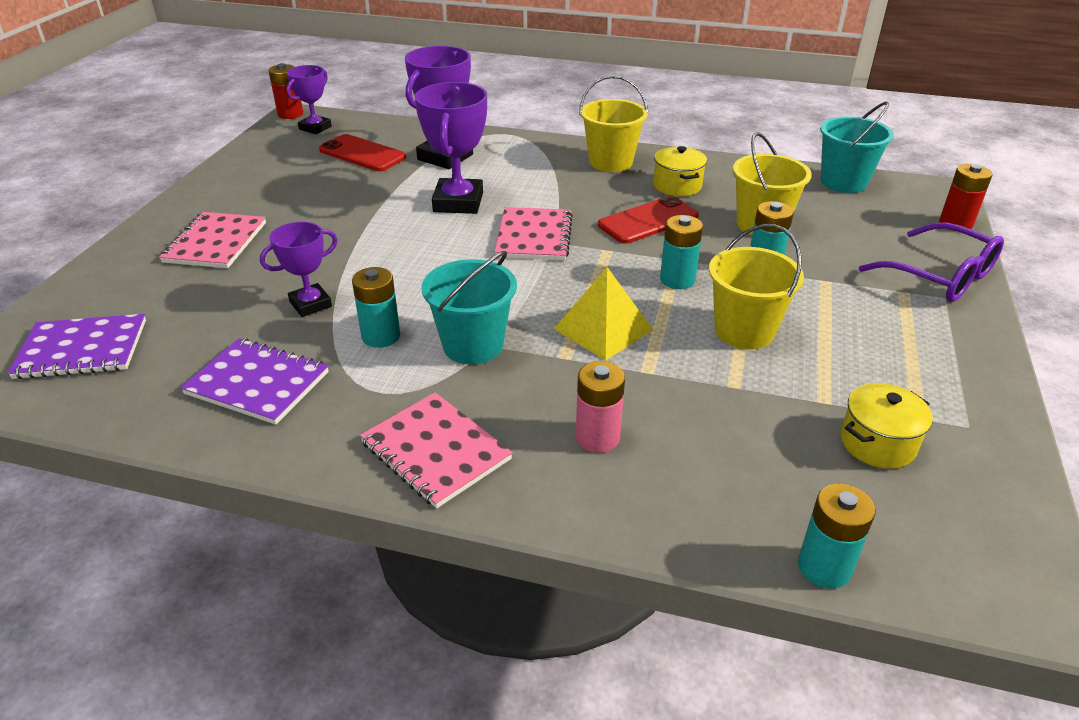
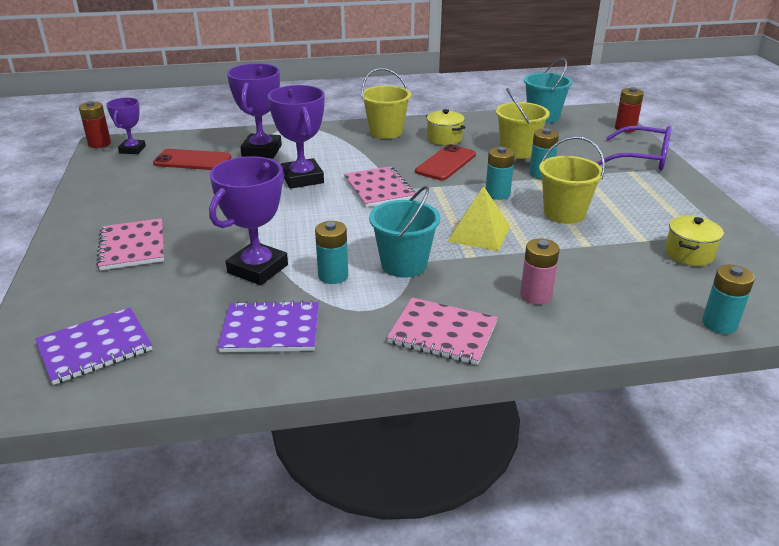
camera: 25 degrees left, 5 degrees down
(310, 304) = (258, 269): purple trophy -> purple trophy, size x1.64

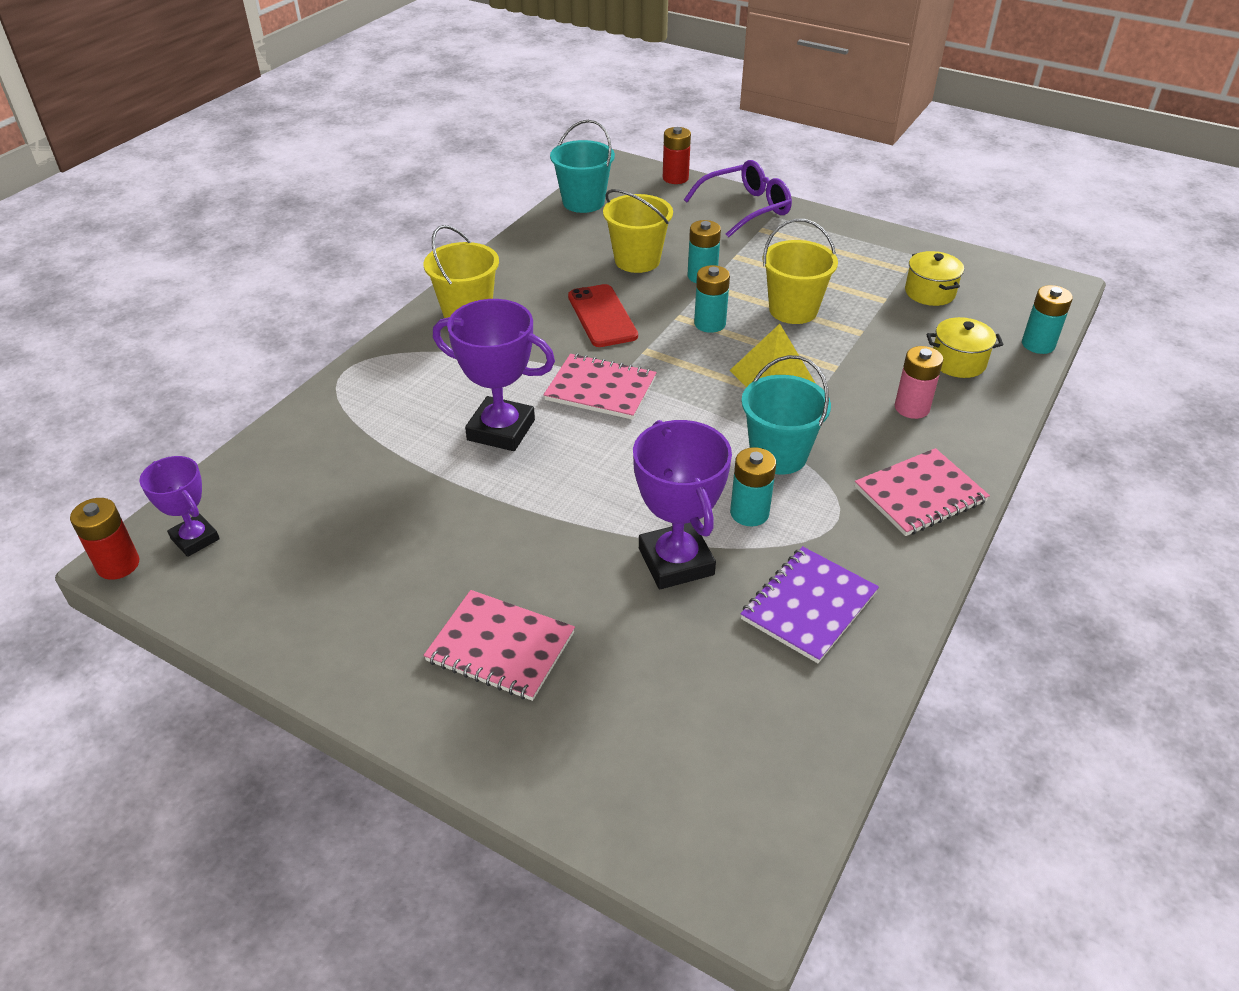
camera: 50 degrees left, 10 degrees up
(95, 347) = (713, 768): purple notebook -> none
(192, 161) = (319, 496): red phone -> none
(262, 151) = (378, 426): purple trophy -> none
(444, 138) = (543, 285): yellow pot -> yellow pot (958, 362)

